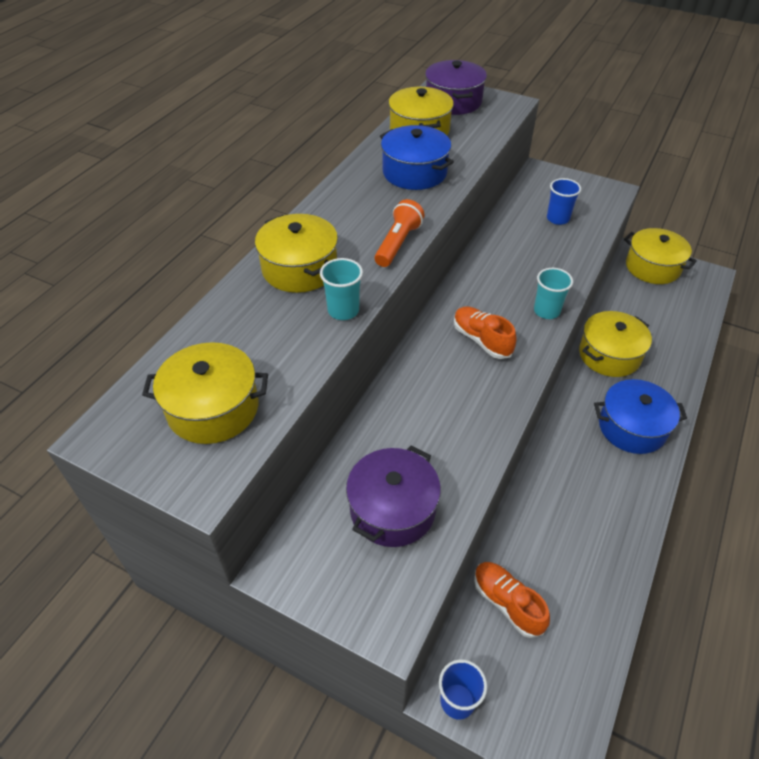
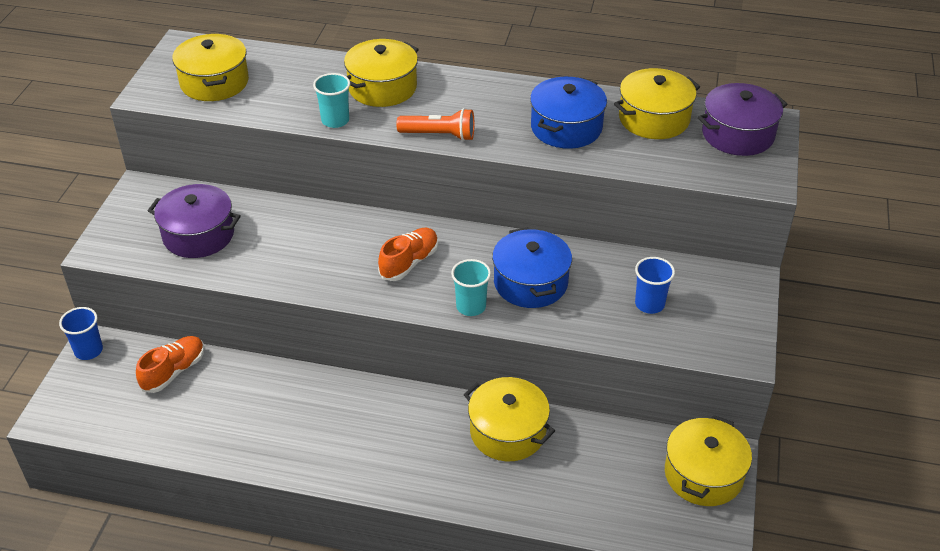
camera: 75 degrees right, 5 degrees down
(632, 427) = (398, 456): blue pot -> blue pot (530, 283)

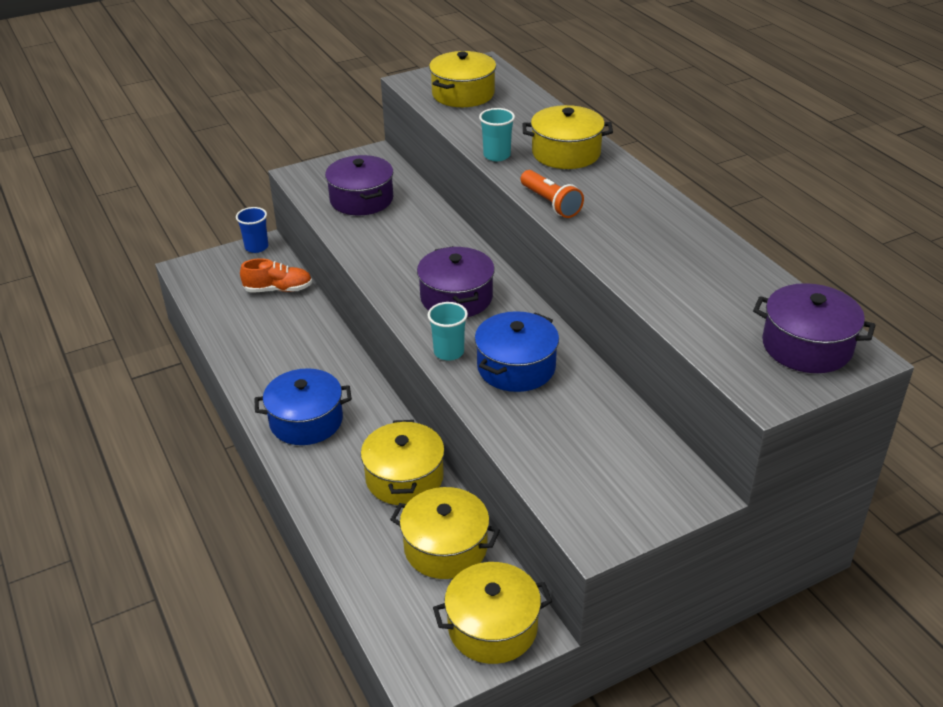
camera: 50 degrees right, 5 degrees down
(409, 262) = (456, 298): orange shoe -> purple pot
(566, 127) = (657, 253): blue pot -> blue pot (306, 421)
(649, 304) = (581, 446): blue cup -> none
(654, 119) = (747, 290): yellow pot -> yellow pot (445, 547)

